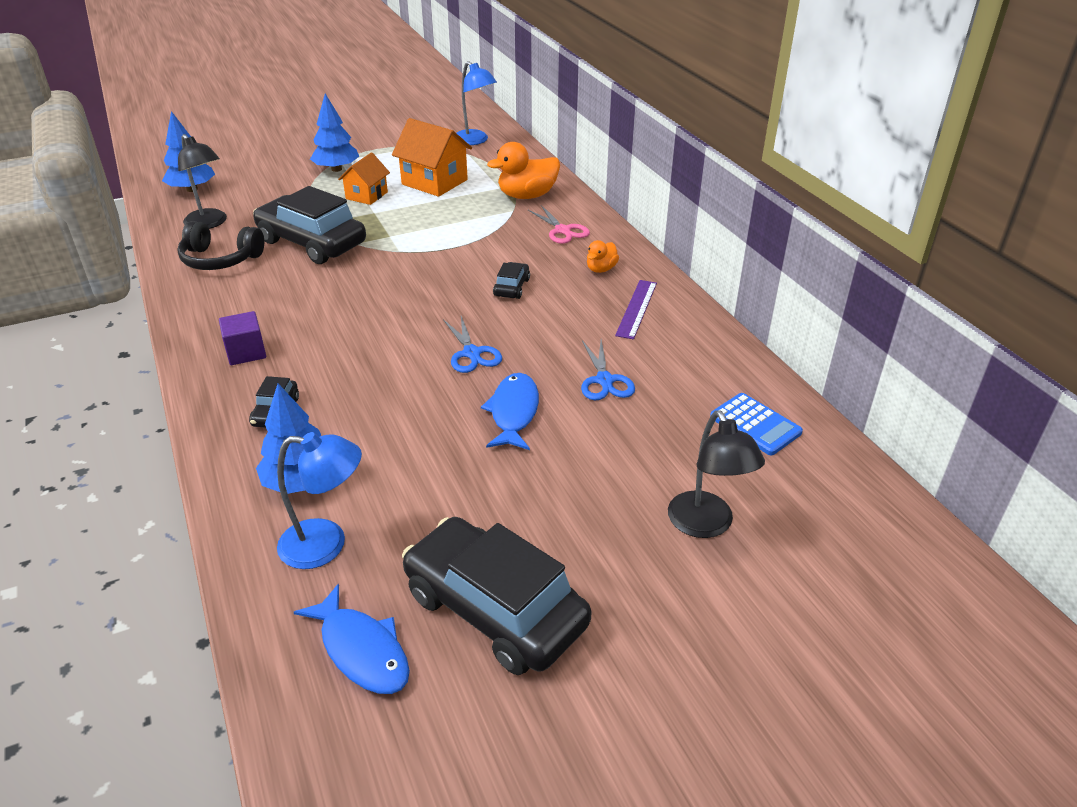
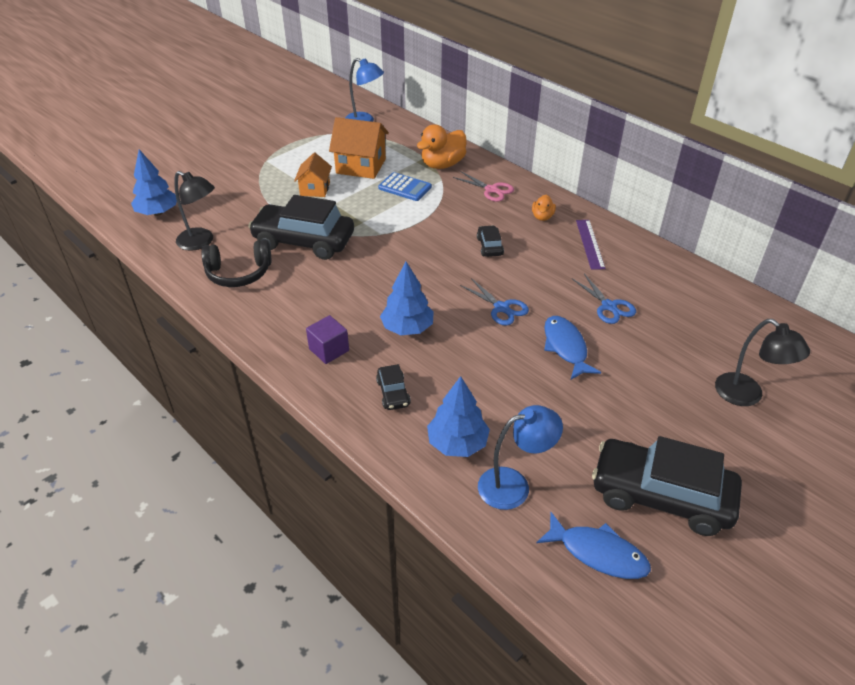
camera: 20 degrees left, 5 degrees up
(336, 169) = (270, 169): blue tree -> blue tree (407, 328)
(755, 425) = (727, 315): blue calculator -> blue calculator (405, 187)

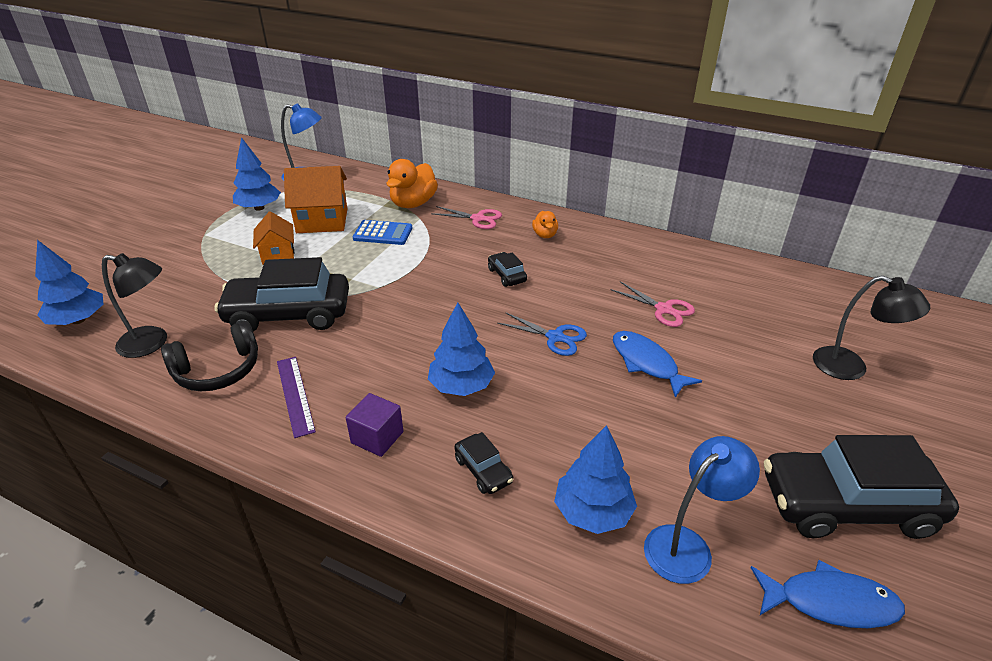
camera: 20 degrees left, 5 degrees down
(316, 144) = (259, 208): none -> blue tree
(590, 244) = (607, 251): purple ruler -> purple ruler (295, 395)
(609, 306) = (664, 309): blue scissors -> pink scissors

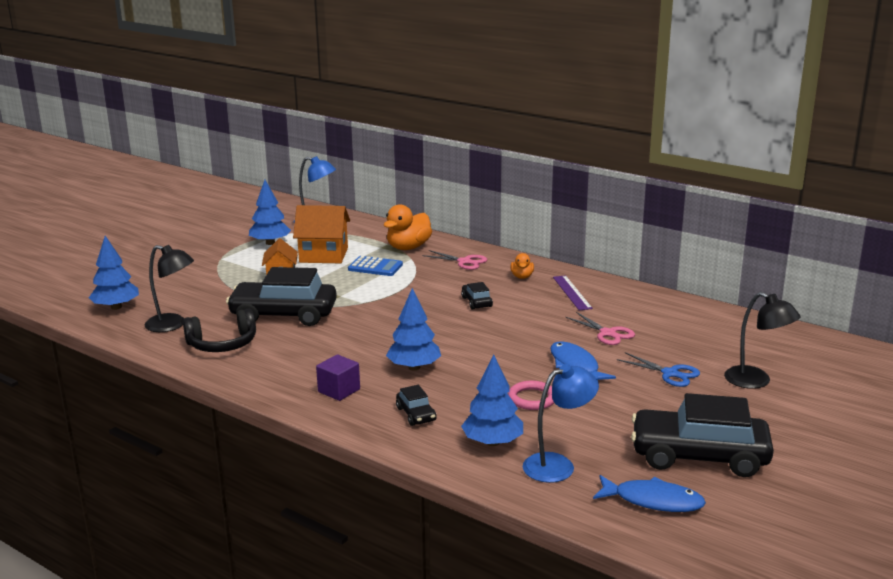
camera: 10 degrees right, 15 degrees down
(295, 395) = (280, 362): purple ruler -> purple ruler (572, 292)
(555, 337) = (503, 344): blue scissors -> blue scissors (670, 373)
(616, 425) = (532, 399): none -> pink ring

